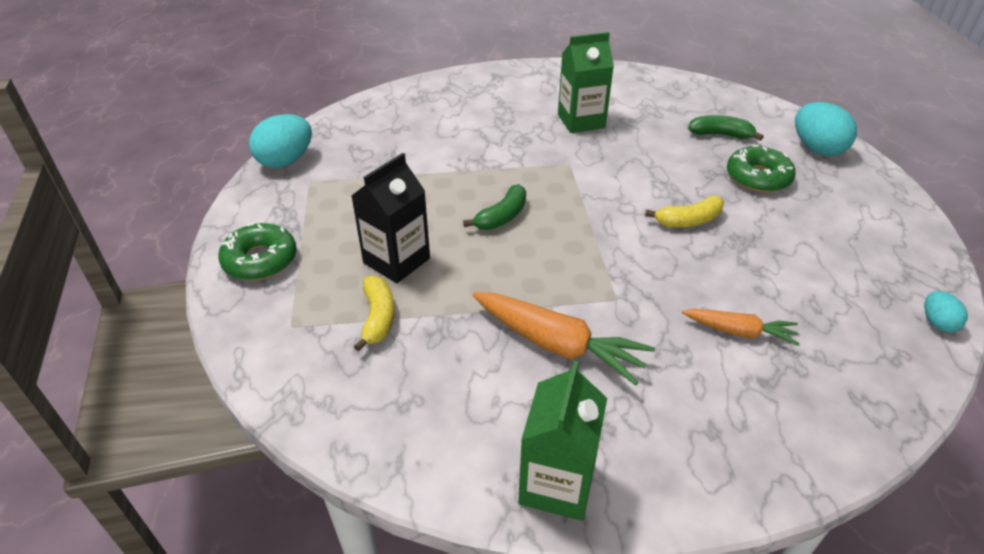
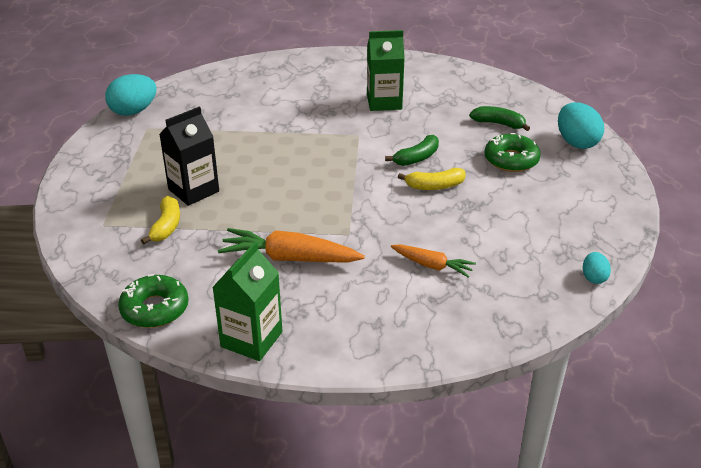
camera: 10 degrees right, 5 degrees down
(260, 260) = (94, 179): green donut -> green donut (155, 309)
(502, 217) = (286, 168): green banana -> green banana (417, 158)
(557, 345) = (290, 258): orange carrot -> orange carrot turned 150 degrees clockwise

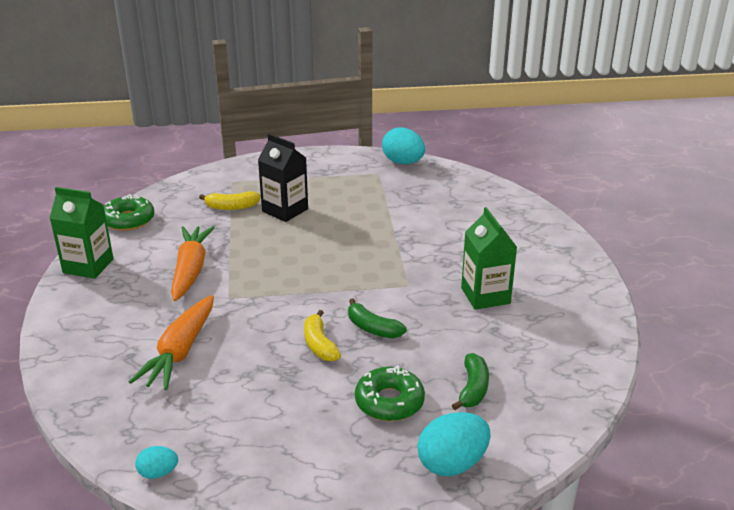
camera: 80 degrees right, 5 degrees down
(432, 265) = (180, 351): orange carrot -> orange carrot, size x1.67

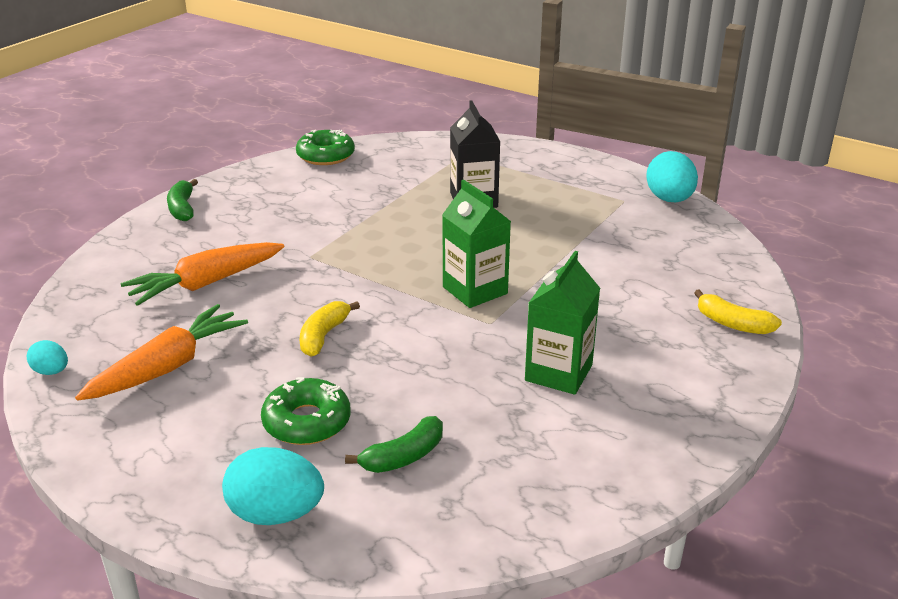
camera: 40 degrees right, 0 degrees up
(88, 266) = (241, 181): green carton -> green carton (475, 290)
(191, 270) = (313, 219): orange carrot -> orange carrot (167, 367)
(231, 207) = (428, 178): yellow banana -> yellow banana (733, 324)
(372, 328) = (393, 346): green banana -> green banana (182, 208)

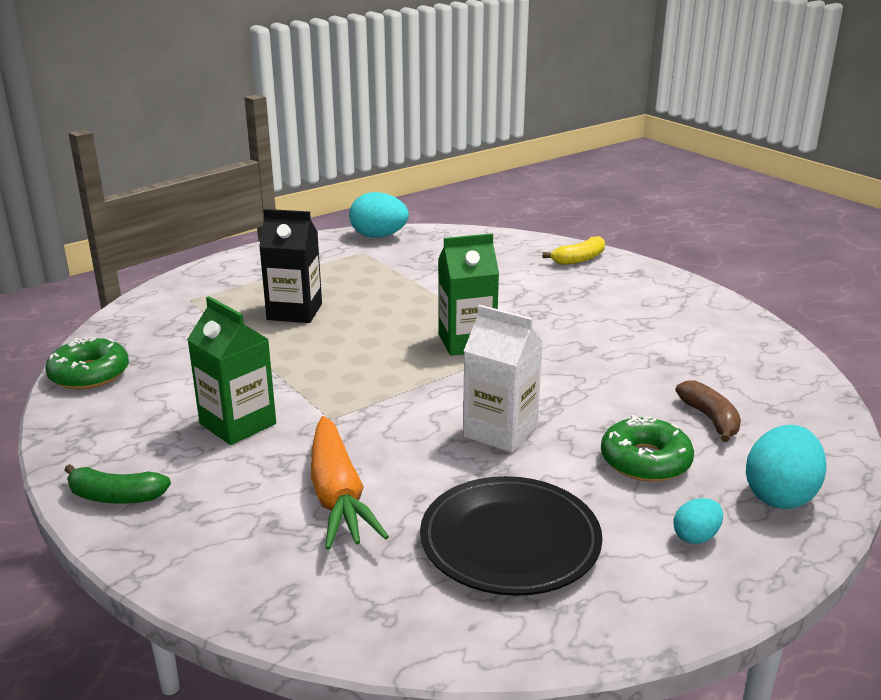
camera: 70 degrees left, 5 degrees down
(51, 371) = (474, 643): turquoise egg -> turquoise egg (696, 537)
(167, 367) = (510, 541): orange carrot -> black plate
(323, 336) = (500, 431): yellow banana -> white carton
(403, 456) = (710, 419): green banana -> brown banana
(558, 373) = (615, 332): green carton -> green carton (238, 424)

